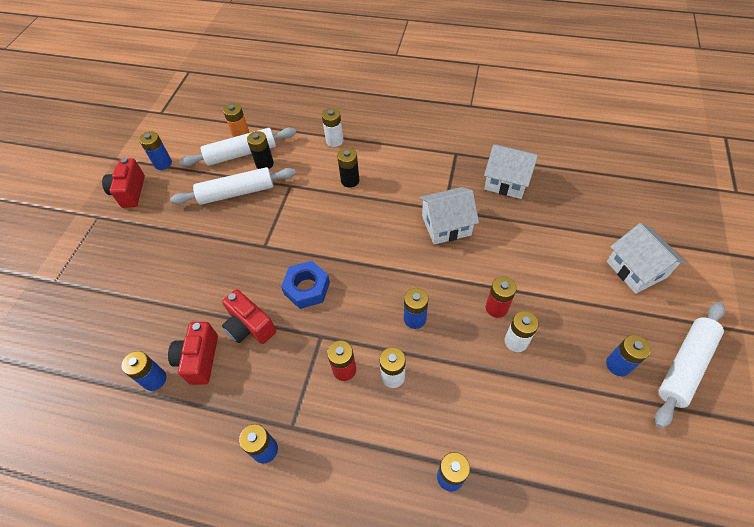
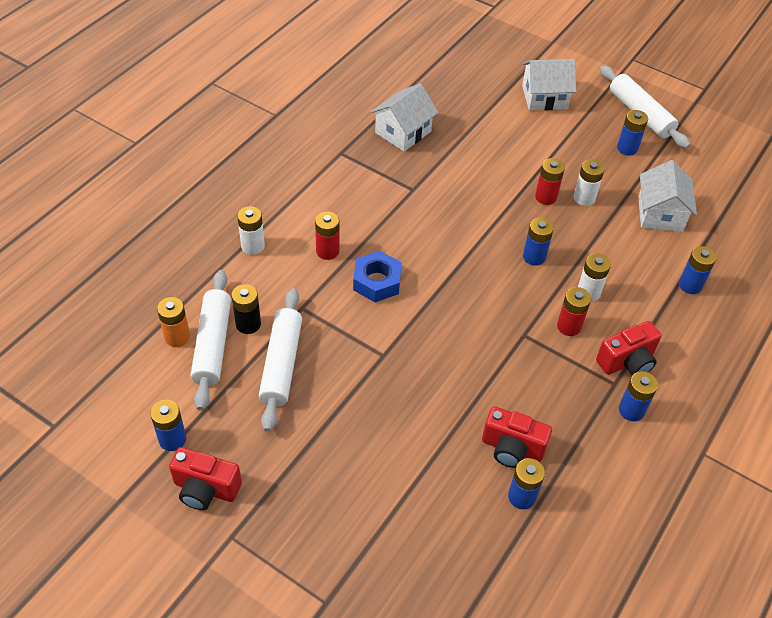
camera: 75 degrees left, 5 degrees down
(250, 327) = (489, 393): red camera -> red camera (627, 362)
(307, 288) = (461, 330): blue nut -> blue nut (377, 281)
(350, 180) = (327, 251): black battery -> red battery
(446, 225) = (435, 196): white house -> white house (660, 214)

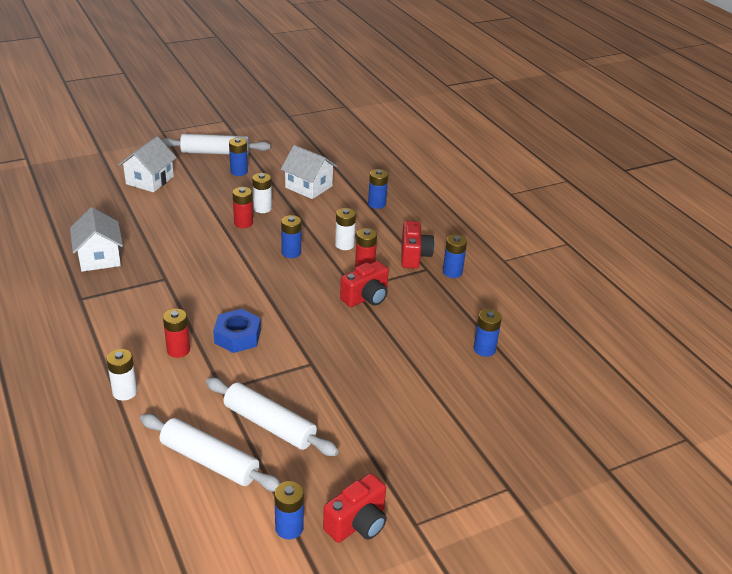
camera: 60 degrees left, 15 degrees down
(177, 337) = (178, 482): orange battery -> none
(248, 324) = (209, 429): black battery -> none
(512, 448) = (443, 336): red camera -> red camera (366, 298)

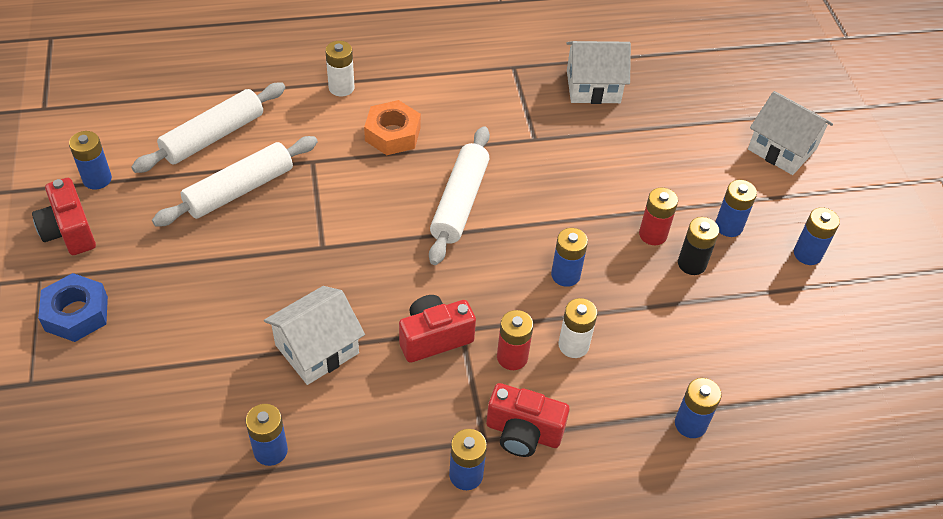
camera: 105 degrees right, 15 degrees up
(178, 350) = (392, 134): red battery -> orange nut
(215, 152) = (871, 234): white rolling pin -> white rolling pin (460, 202)
(226, 197) = (728, 226): none -> blue battery
(237, 336) = (398, 187): blue nut -> blue nut (76, 313)
(262, 208) = (691, 264): white battery -> black battery
(308, 187) = (754, 337): white house -> white house (317, 349)
(366, 298) = (434, 338): red camera -> red camera turned 90 degrees clockwise

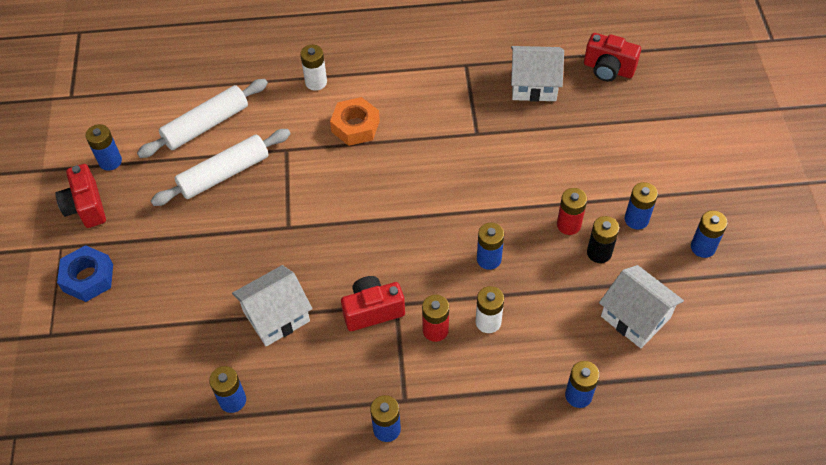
camera: 10 degrees right, 5 degrees up
(460, 202) = (406, 190): white rolling pin -> none
(523, 433) = (437, 396): red camera -> red camera (608, 69)
(782, 149) = (695, 148): white house -> white house (635, 317)

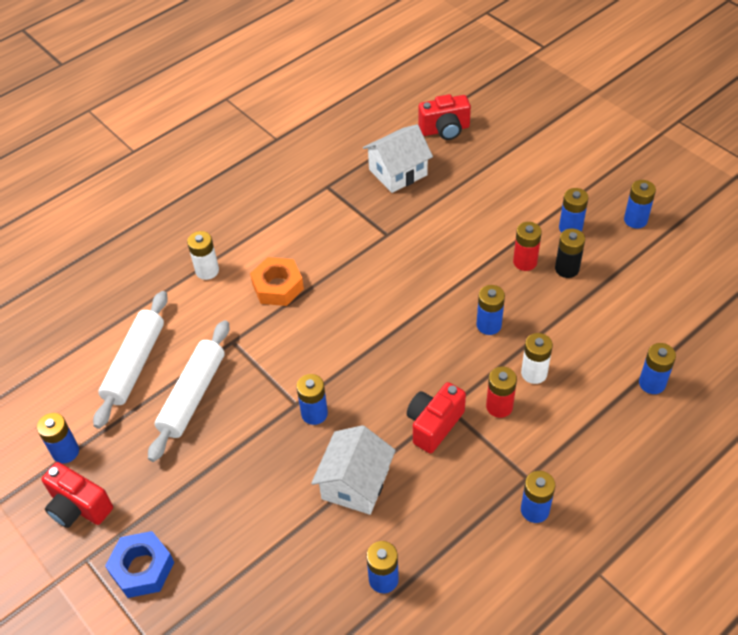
camera: 35 degrees left, 5 degrees down
(294, 243) = (314, 413): none -> blue battery
(635, 317) = (637, 299): white house -> none

